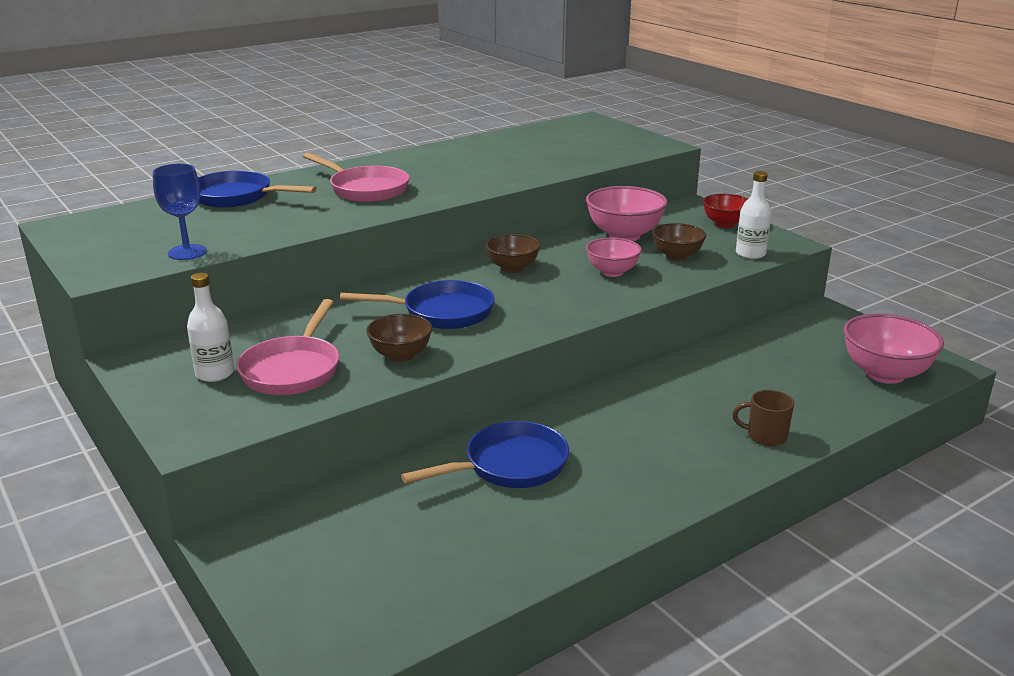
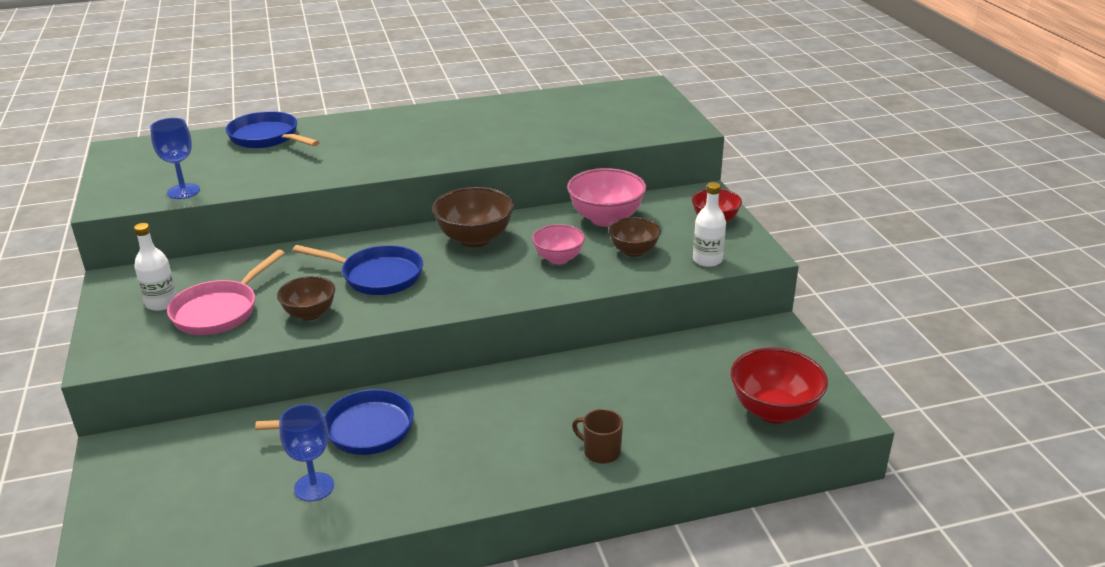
camera: 20 degrees right, 5 degrees up
(365, 189) = (375, 144): pink pan -> none
(506, 528) = (314, 487): none -> blue goblet
(513, 268) = (475, 239): brown bowl -> brown bowl, size x1.58
(885, 374) = (774, 411): pink bowl -> red bowl

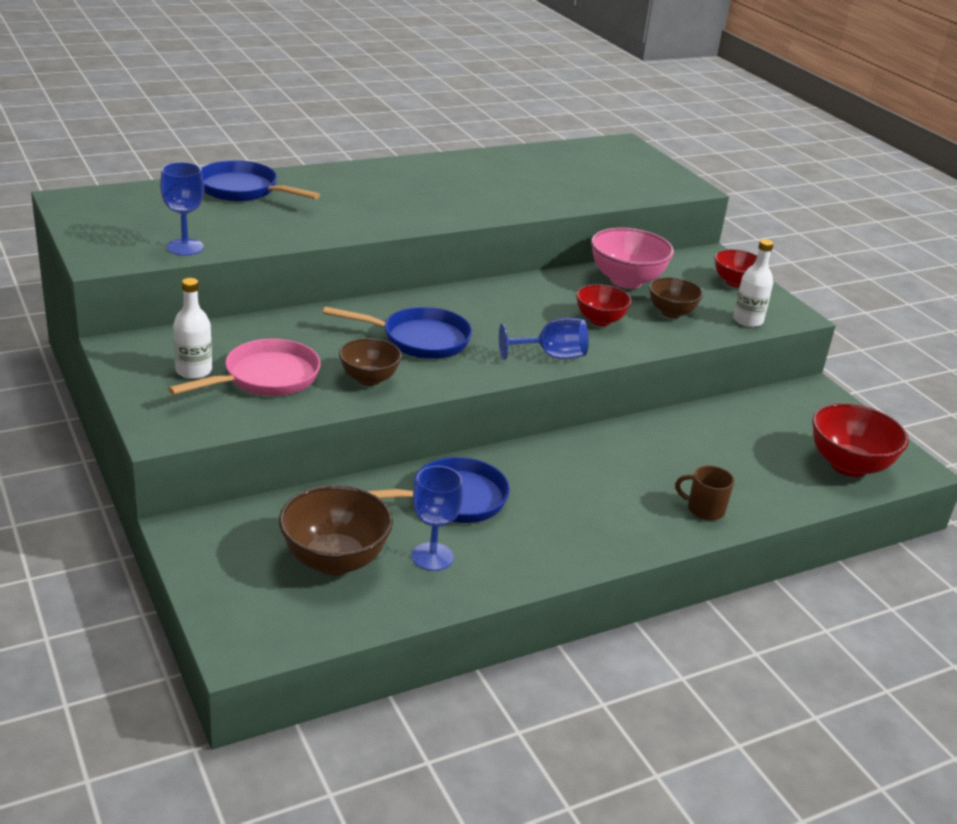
camera: 15 degrees left, 0 degrees up
(219, 311) = (266, 378): pink pan -> pink pan turned 150 degrees counterclockwise
(475, 239) = (502, 301): brown bowl -> brown bowl (334, 560)
(492, 294) = (551, 356): none -> blue goblet
(558, 258) = (600, 320): pink bowl -> red bowl

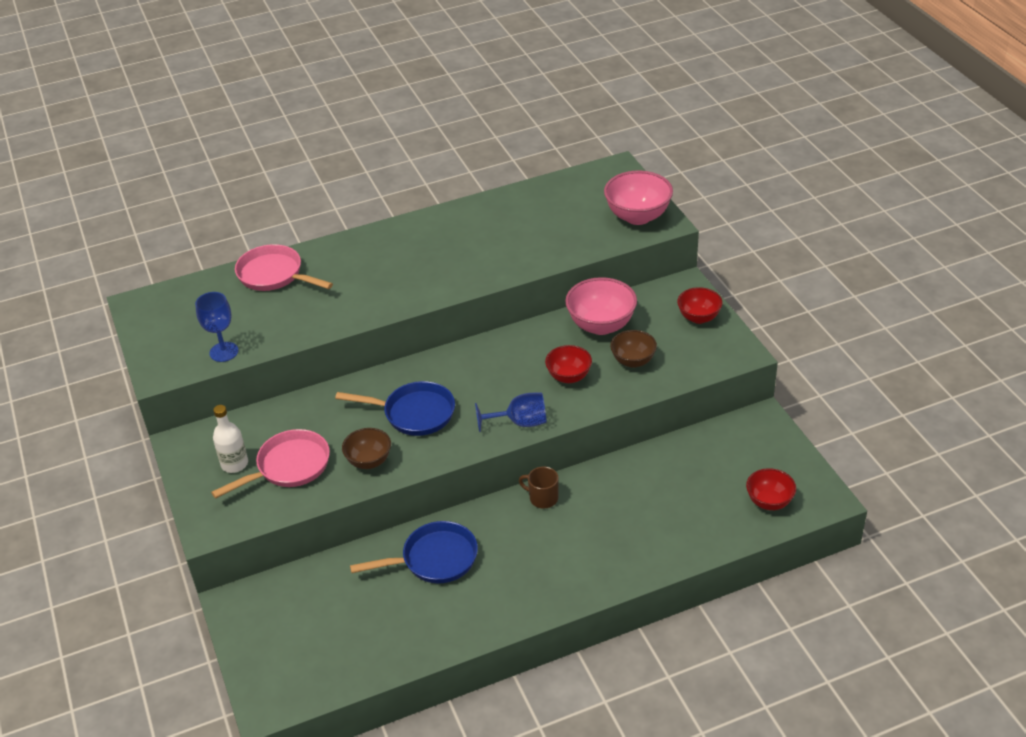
camera: 10 degrees right, 10 degrees up
(243, 190) = (274, 275): blue pan -> pink pan
(334, 560) = (339, 624): brown bowl -> none
(432, 557) = (412, 616): blue goblet -> none
(658, 180) = (637, 216): none -> pink bowl
(704, 509) = (635, 556): brown mug -> brown mug (543, 498)
(747, 320) = (698, 364): white bottle -> none
(848, 465) = (769, 502): red bowl -> red bowl, size x0.63

